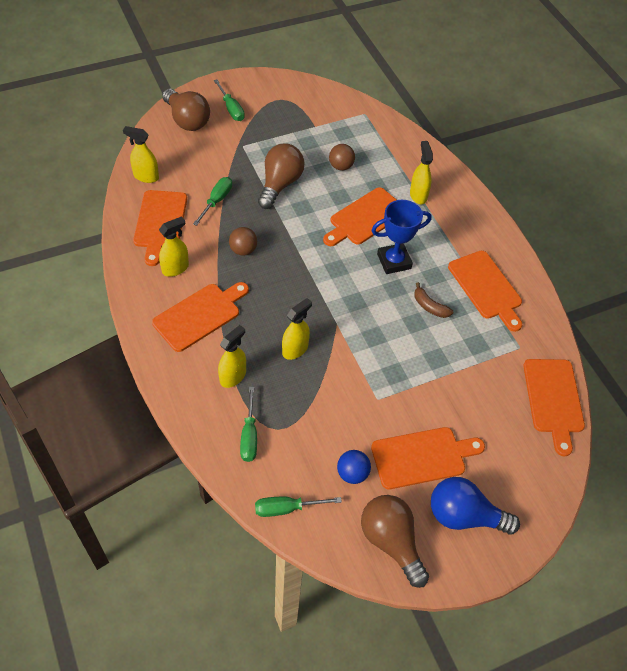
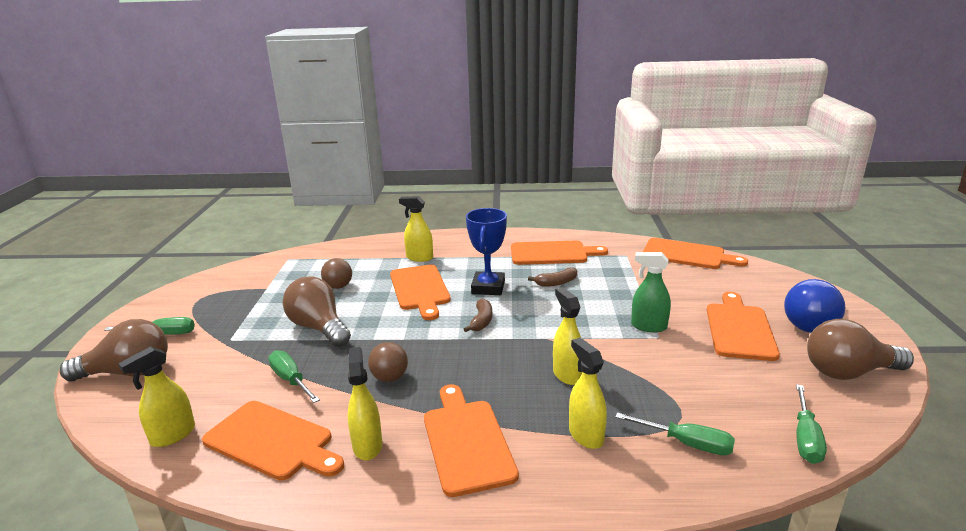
camera: 60 degrees left, 30 degrees down
(339, 275) = (481, 321): none -> brown banana
(352, 473) = (756, 376): blue ball -> none
(390, 389) = (648, 326): none -> green spray bottle

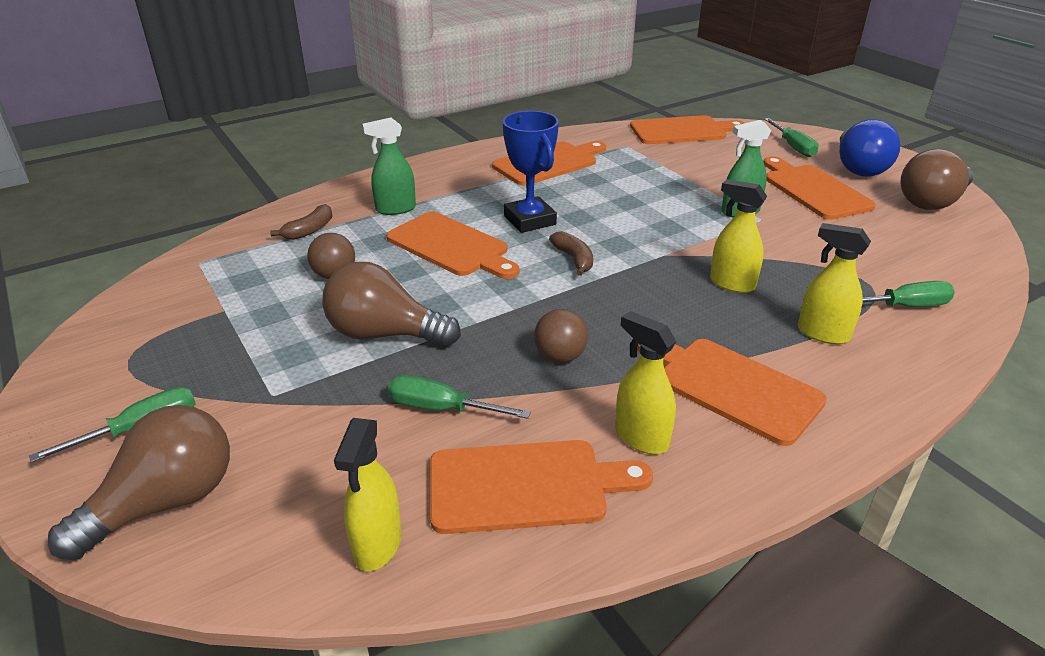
camera: 35 degrees left, 10 degrees up
(419, 258) = (395, 209): yellow spray bottle -> green spray bottle
(556, 283) = (596, 194): brown banana -> brown banana (309, 230)
(805, 438) = (971, 267): green screwdriver -> green screwdriver (793, 147)

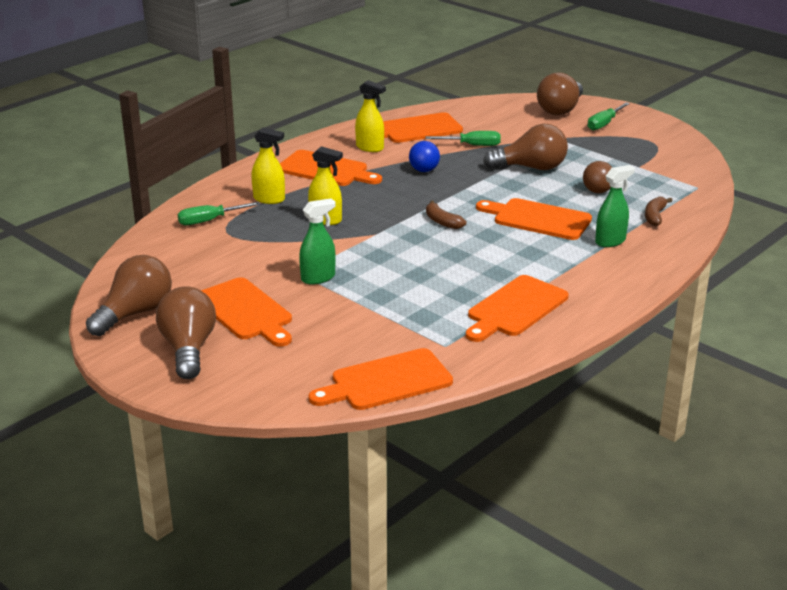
camera: 165 degrees right, 5 degrees down
(377, 545) = (465, 111): yellow spray bottle -> none
(530, 220) = (493, 246): blue trophy -> none
(560, 357) = (424, 170): brown ball -> blue ball
(793, 147) = (253, 372): green screwdriver -> none
(858, 168) = (188, 349): blue light bulb -> brown light bulb

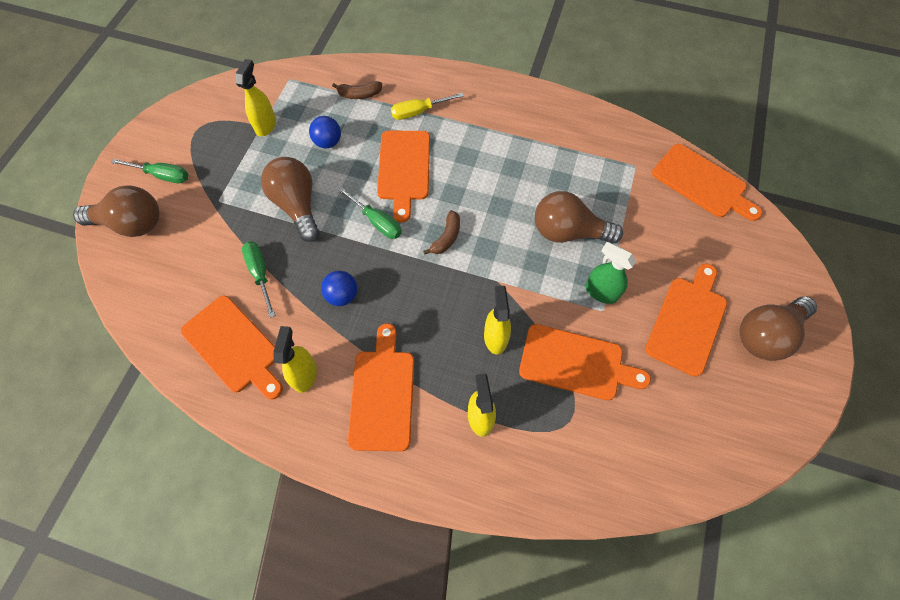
camera: 115 degrees left, 35 degrees up
(135, 313) = (754, 413): brown light bulb -> brown light bulb (568, 232)
(210, 220) = (558, 452): green screwdriver -> green screwdriver (377, 221)
(515, 308) = (558, 141): orange cutting board -> orange cutting board (576, 363)
(597, 191) = (328, 142): brown ball -> blue ball
(610, 241) = (419, 112): green spray bottle -> yellow screwdriver
(638, 168) = (266, 125): none -> yellow spray bottle

